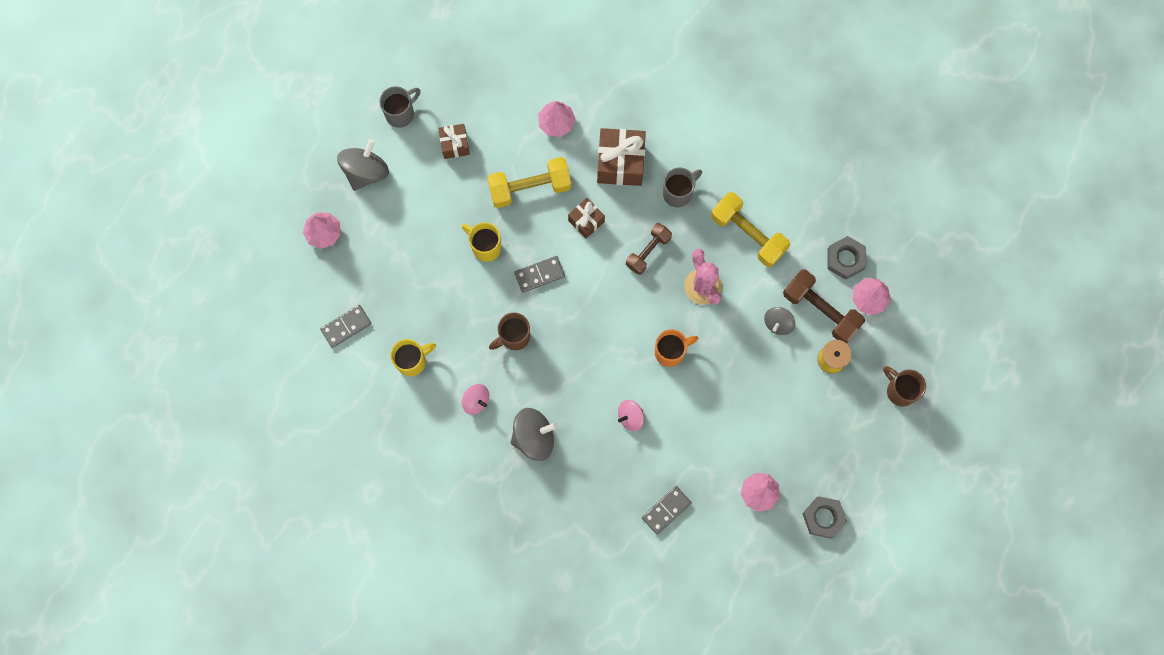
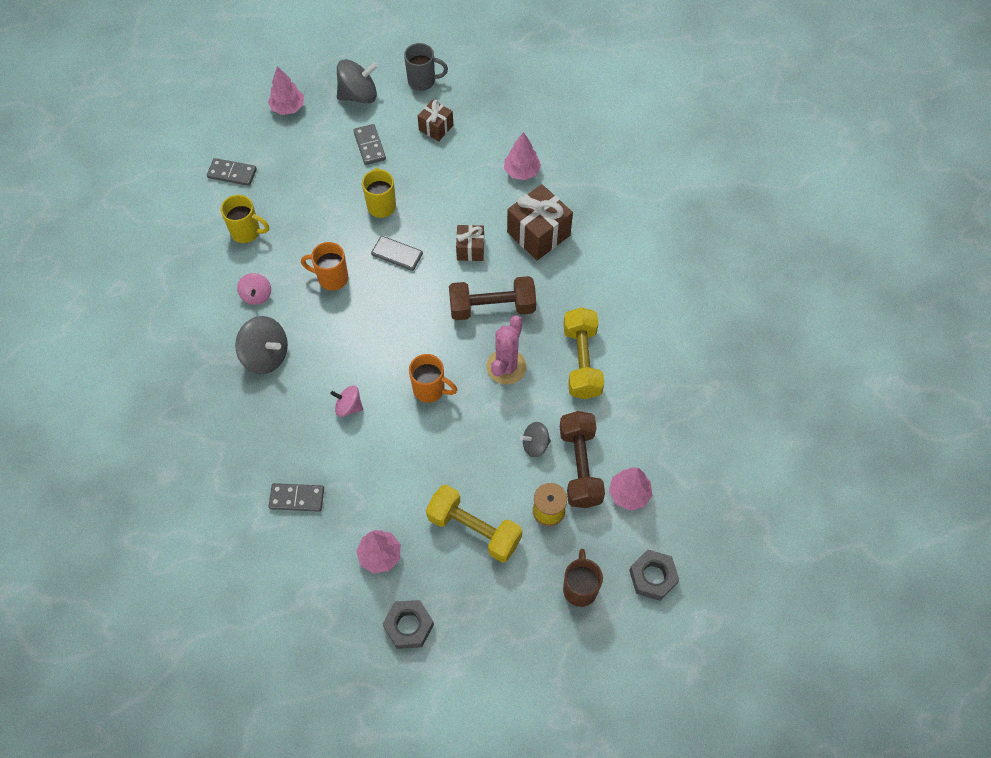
camera: 45 degrees right, 15 degrees down
(422, 207) = (369, 146): none -> grey domino
(514, 337) = (331, 278): brown mug -> orange mug
(530, 187) = (456, 195): yellow dumbbell -> yellow dumbbell (474, 529)
(648, 251) = (492, 307): brown dumbbell -> brown dumbbell, size x1.54
(678, 193) = (559, 288): grey mug -> none
(845, 259) = (640, 447): grey nut -> grey nut (653, 577)

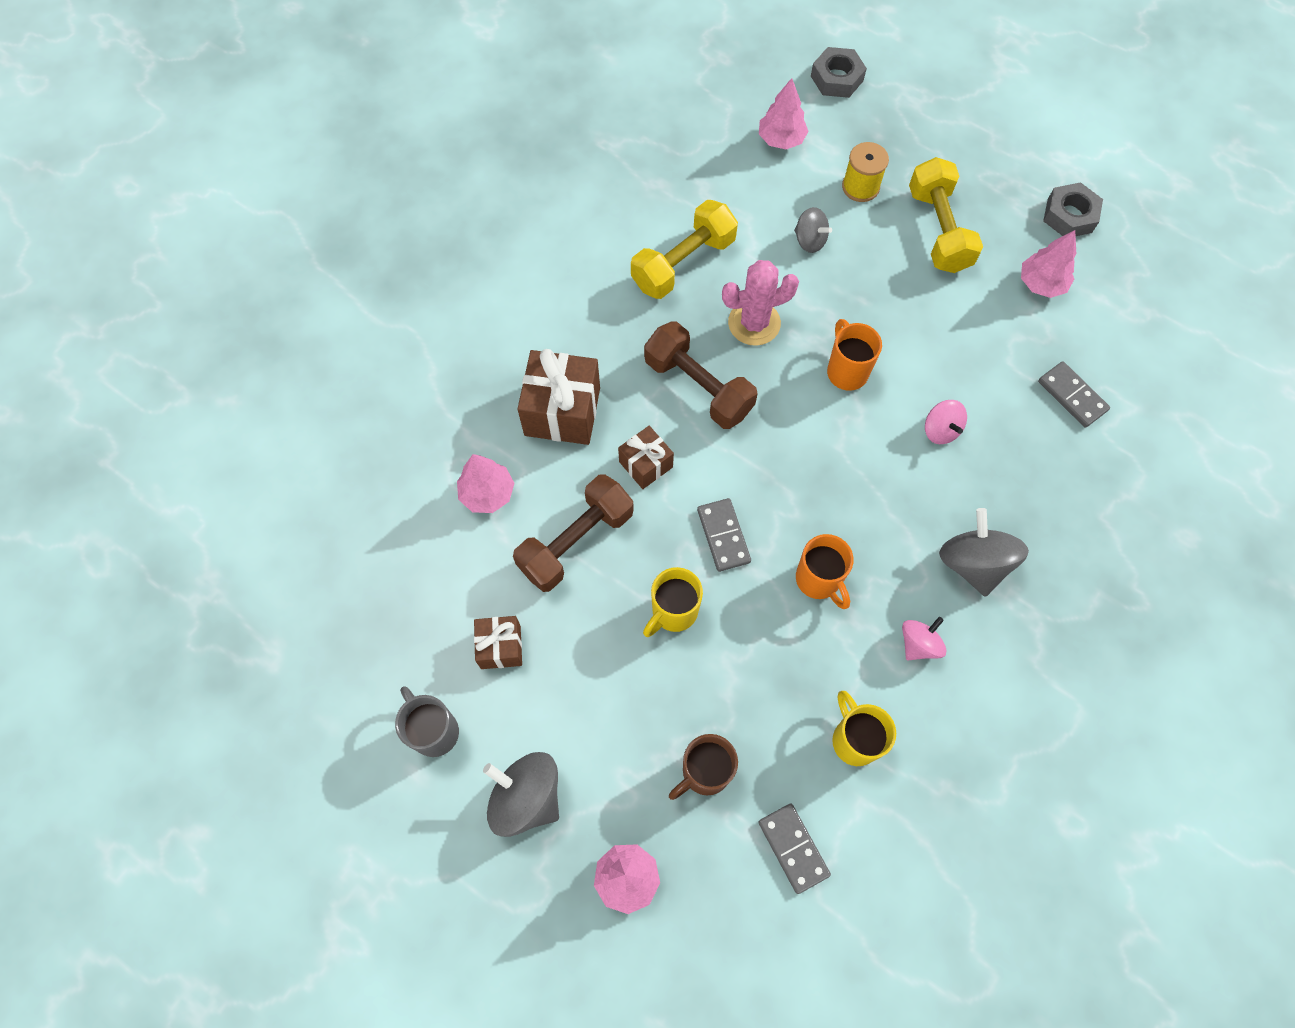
camera: 130 degrees left, 5 degrees up
(369, 146) = (598, 706): grey domino -> none
(580, 466) = (794, 192): brown dumbbell -> brown dumbbell (576, 541)
(580, 588) = (901, 120): brown mug -> brown mug (704, 772)

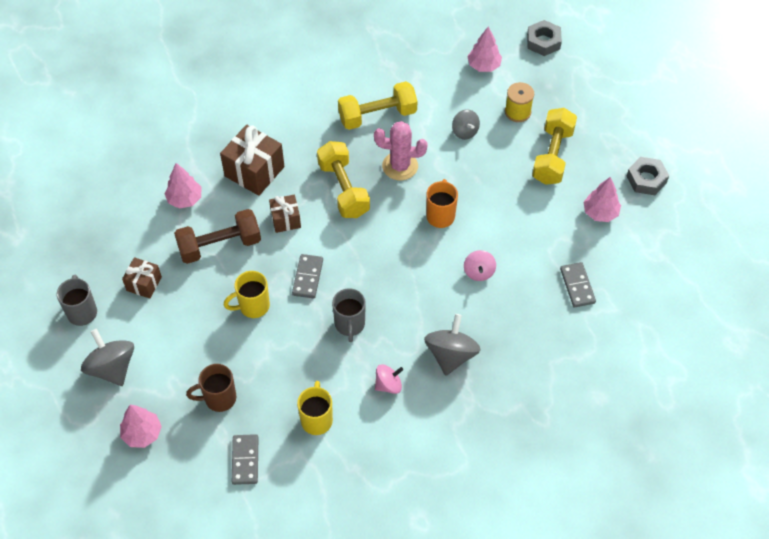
camera: 25 degrees right, 10 degrees down
(698, 387) = (343, 189): brown dumbbell -> yellow dumbbell
(819, 580) = (350, 325): orange mug -> grey mug

